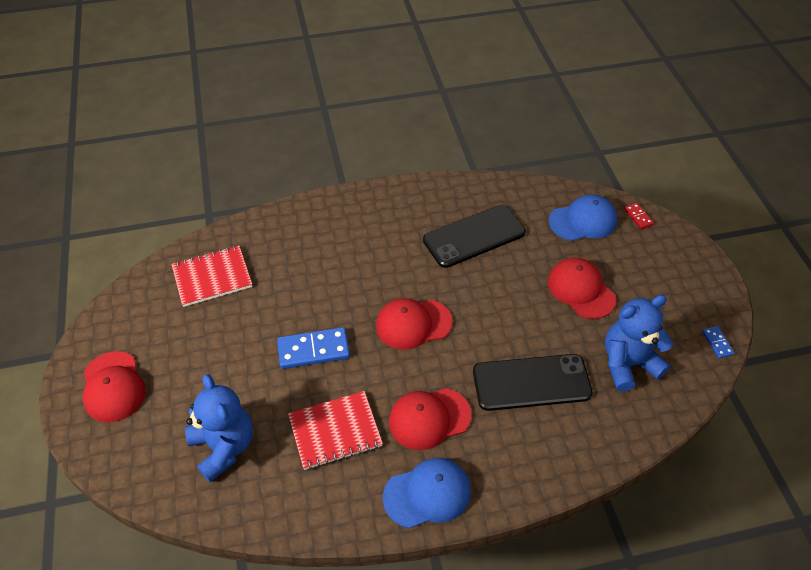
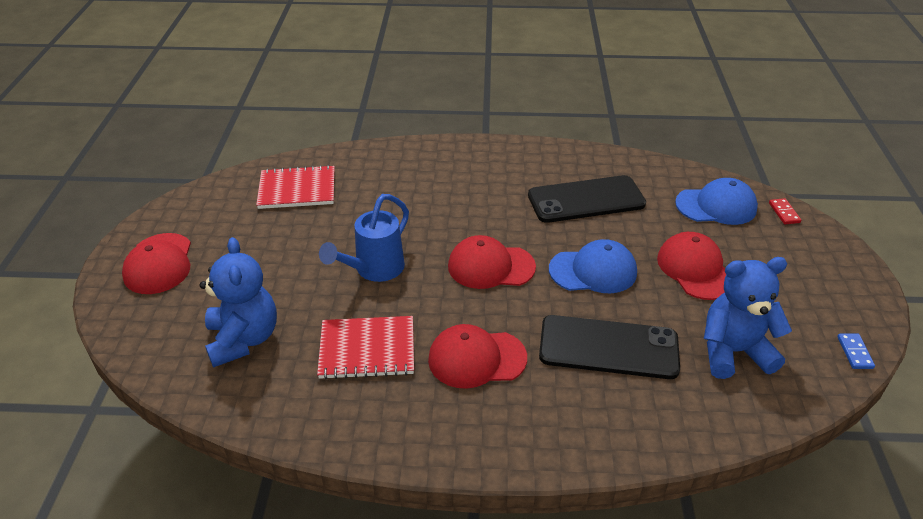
camera: 15 degrees right, 10 degrees down
(313, 350) = (374, 270): blue domino -> blue watering can
(427, 494) = (448, 433): blue cap -> blue cap (593, 271)

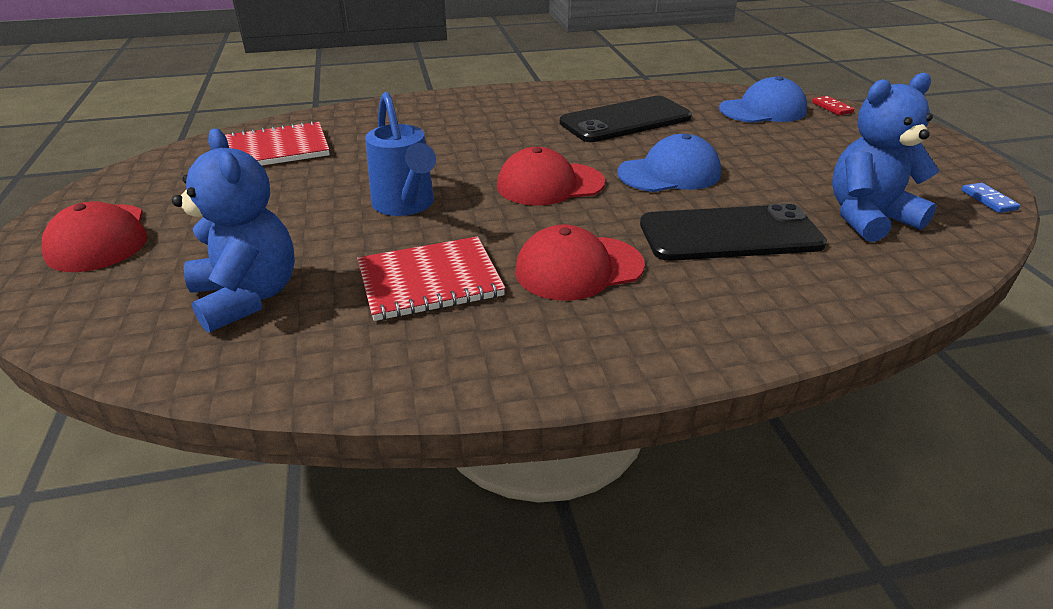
camera: 15 degrees left, 5 degrees down
(374, 270) = (406, 206): blue watering can -> blue watering can turned 45 degrees counterclockwise
(695, 269) = (777, 158): red cap -> none

